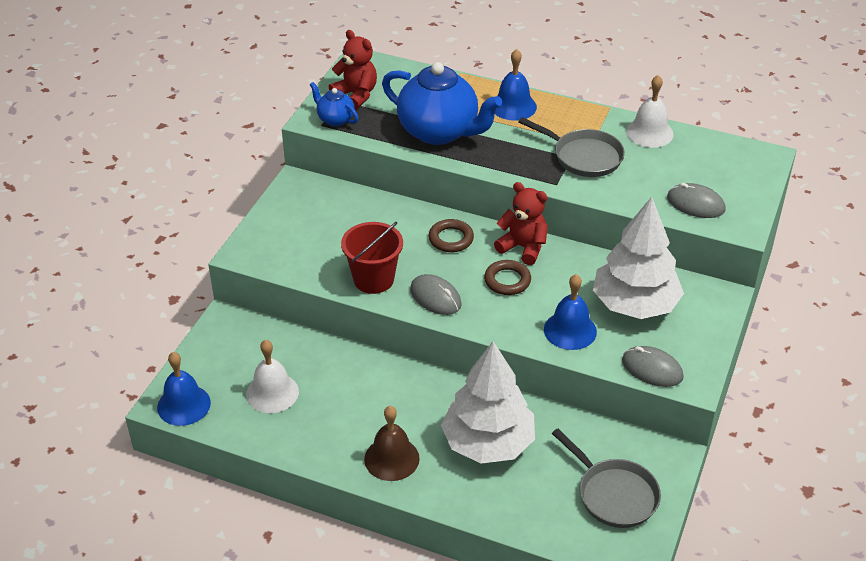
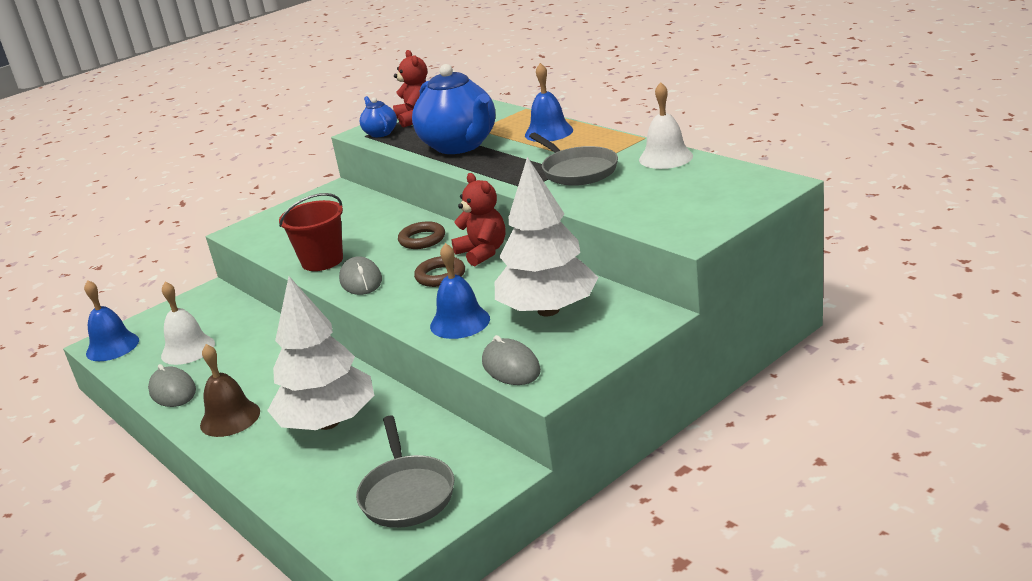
camera: 30 degrees right, 15 degrees down
(695, 204) = (657, 214): grey mouse -> grey mouse (173, 391)

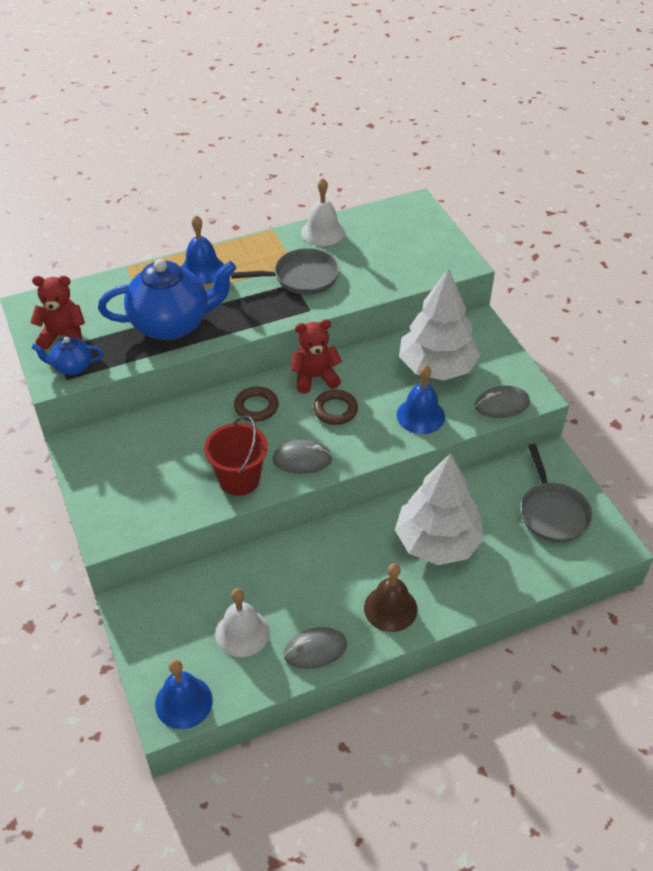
camera: 75 degrees left, 20 degrees up
(406, 494) = (552, 512): grey pan -> grey pan turned 75 degrees clockwise

